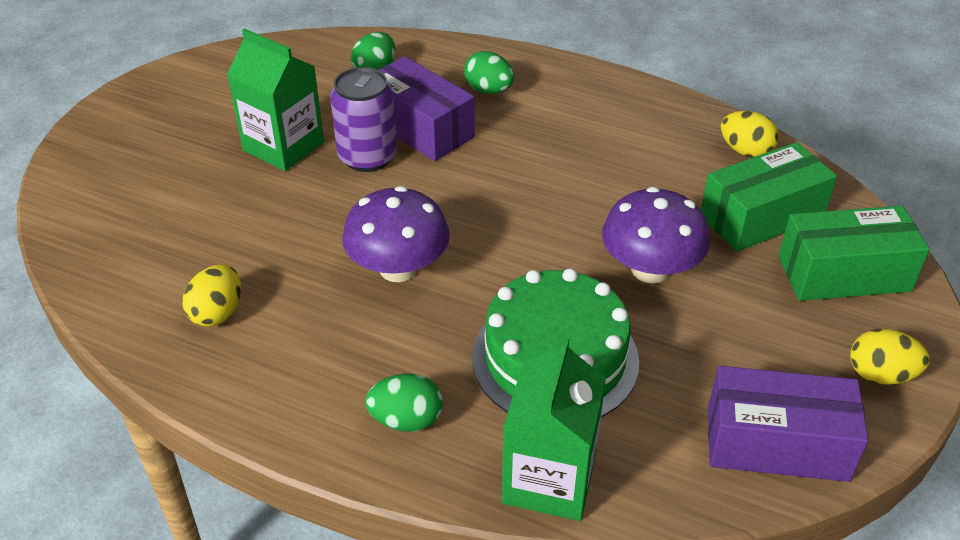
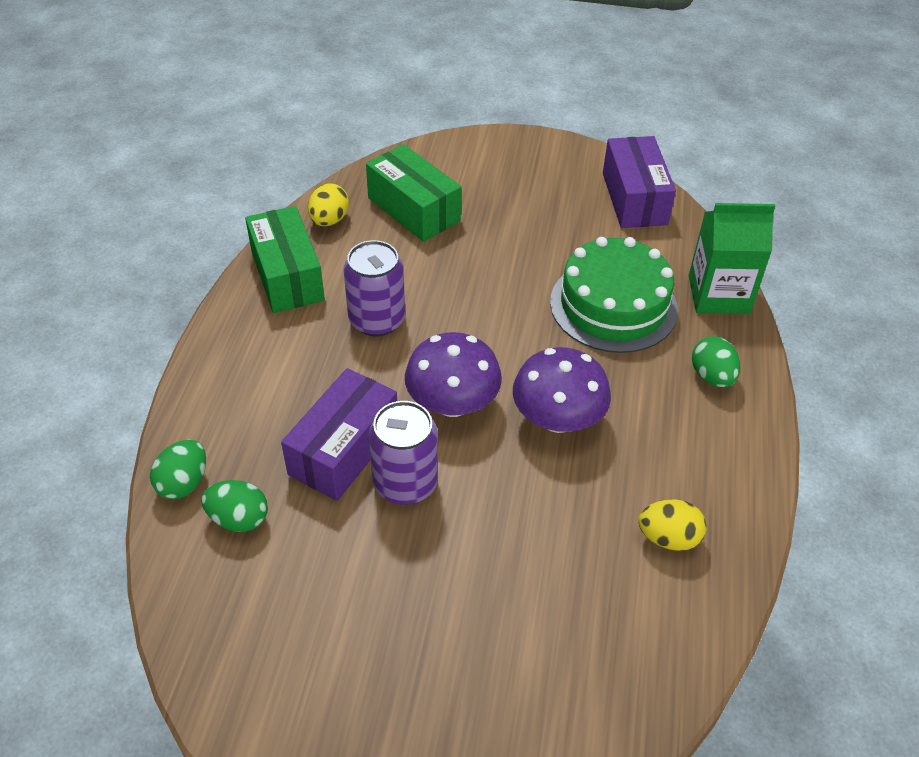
camera: 105 degrees left, 5 degrees up
(283, 146) = (406, 567): green carton -> none
(488, 90) = (263, 405): green egg -> green egg (183, 483)
(578, 166) = (377, 320): none -> purple can
(650, 269) = (497, 264): purple mushroom -> purple mushroom (452, 403)
(844, 274) = (465, 170): green box -> green box (287, 276)
(880, 375) = (555, 157): yellow egg -> none

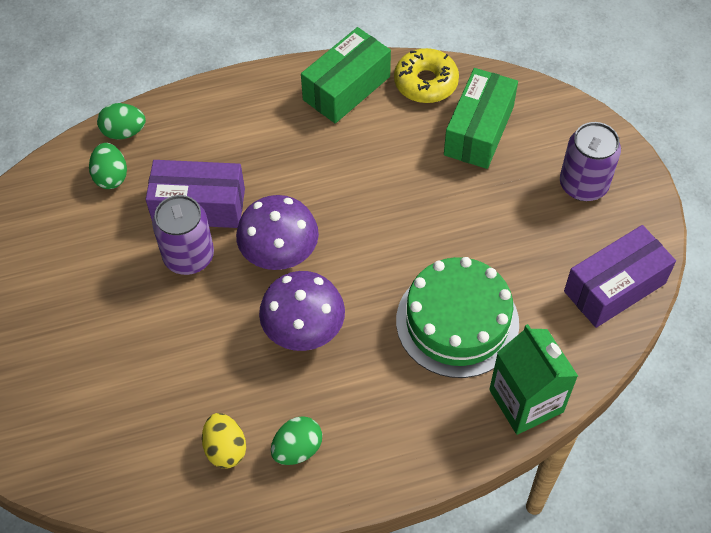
camera: 65 degrees right, 10 degrees up
(329, 220) = (425, 82): yellow egg -> yellow donut
(377, 320) = (335, 166): purple can -> purple can (583, 185)
(712, 376) = (417, 427): green egg -> green egg (297, 449)

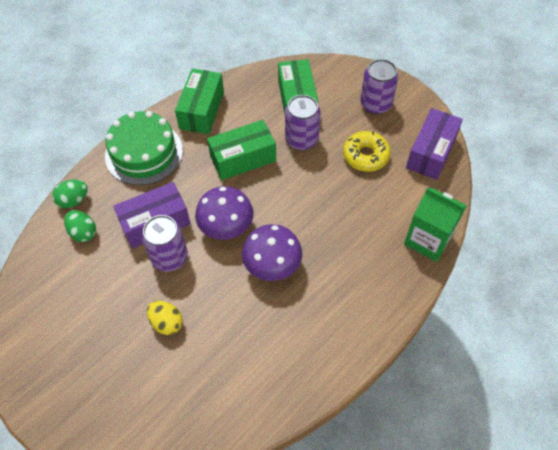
camera: 30 degrees left, 0 degrees up
(225, 449) = (273, 364): yellow egg -> yellow egg (167, 323)
(297, 449) = (318, 339): green egg -> none
(357, 176) = (243, 158): none -> green box
(425, 82) = (247, 87): yellow donut -> yellow donut (365, 156)
(449, 186) = (301, 139): none -> purple can
(457, 322) = (359, 214): green cake -> green cake (144, 153)

